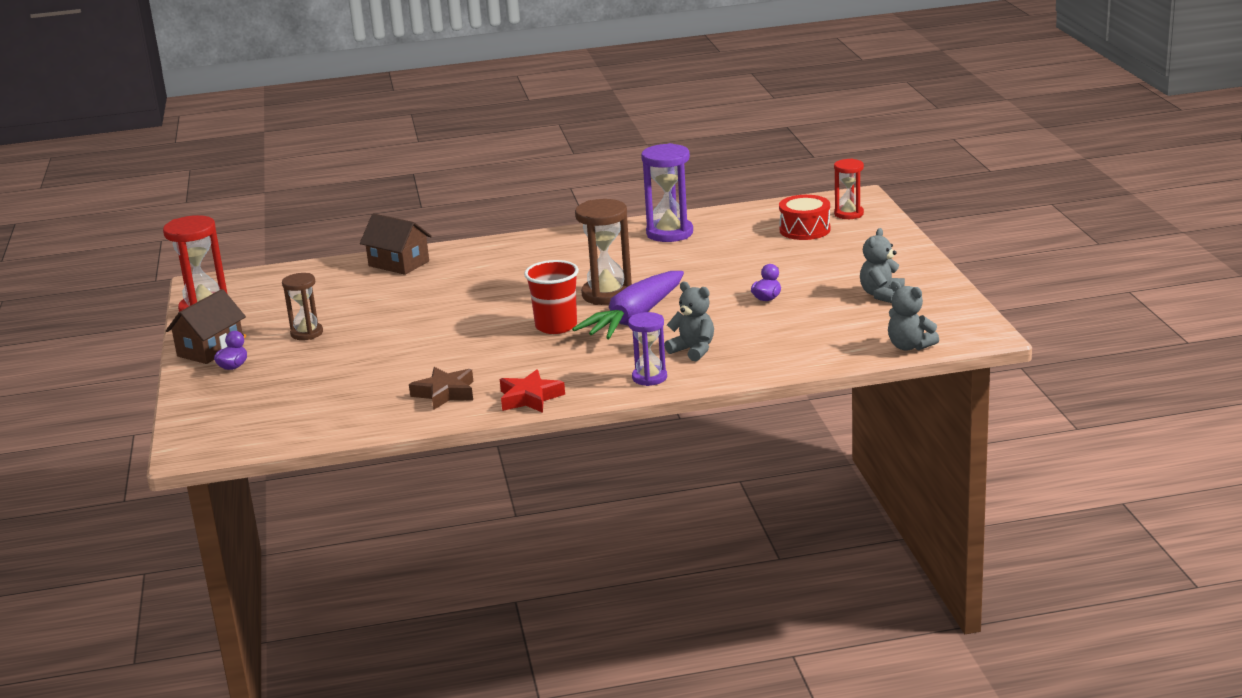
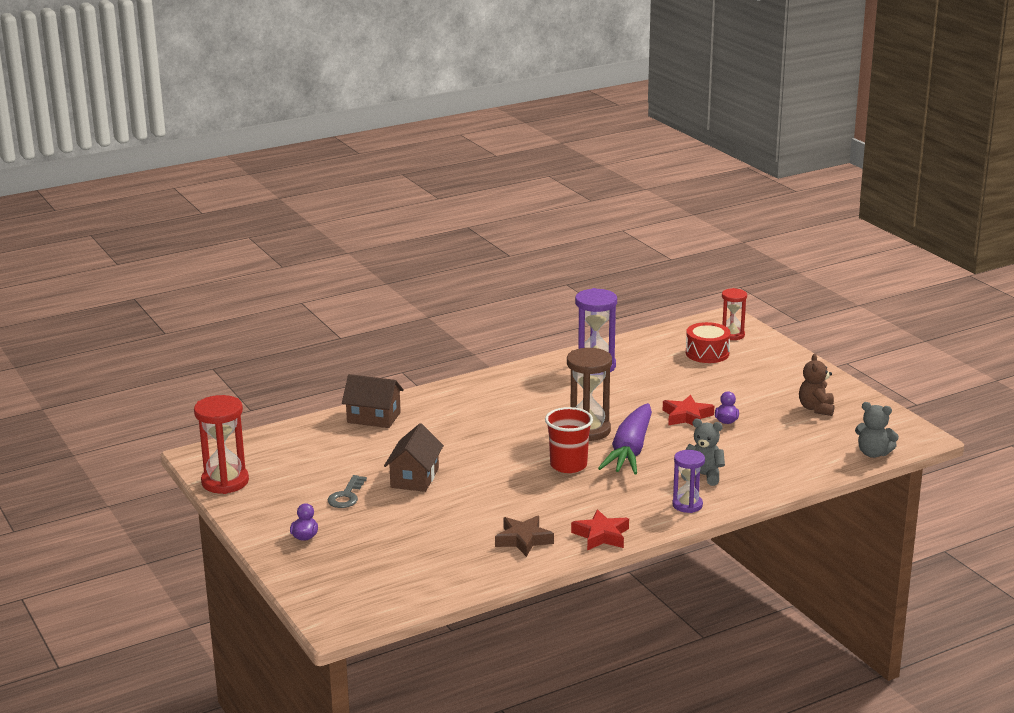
camera: 20 degrees left, 0 degrees up
(210, 349) = (267, 522): brown house -> brown house (415, 478)
(307, 333) = (346, 496): brown hourglass -> grey key
(727, 290) = (687, 416): none -> red star
(881, 295) = (816, 408): grey teddy bear -> brown teddy bear

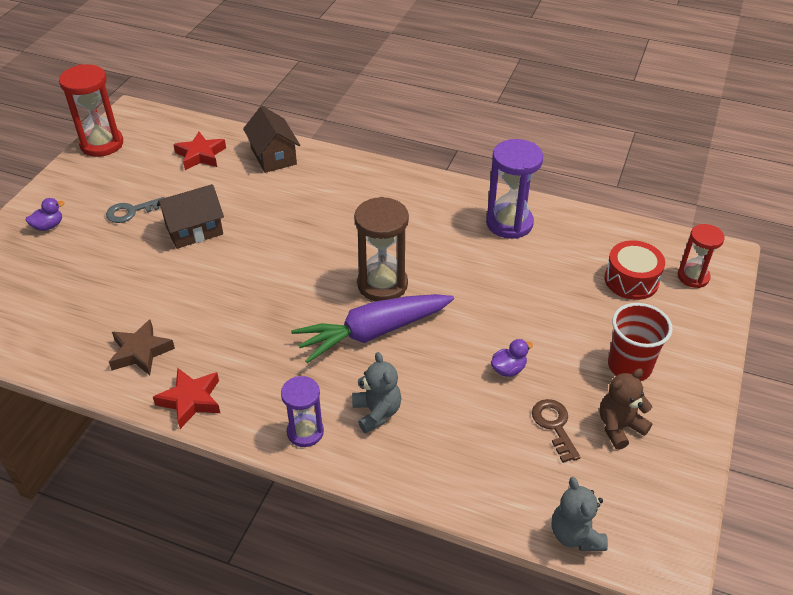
camera: 50 degrees right, 20 degrees up
(568, 465) = (304, 307): red cup -> red cup (629, 366)
(687, 416) = (484, 335): red star -> red star (201, 155)
(790, 426) = (554, 426): none -> brown key

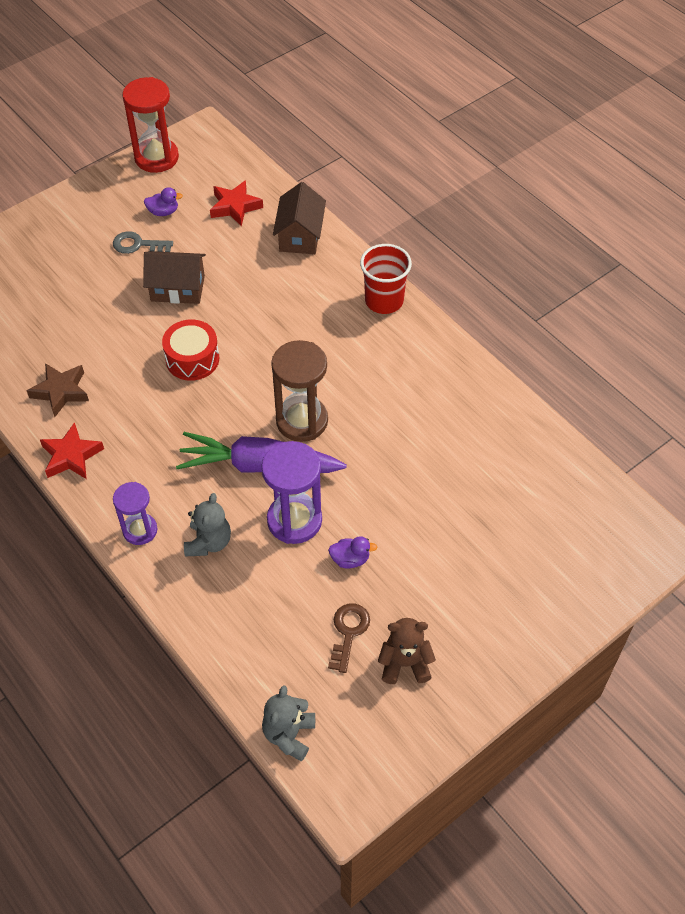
camera: 30 degrees right, 10 degrees up
(48, 226) = (62, 230): purple duck -> purple duck (163, 212)
(509, 223) = (470, 410): purple hourglass -> purple hourglass (294, 520)
(629, 366) = (463, 612): red cup -> red cup (384, 301)
(631, 280) = (540, 528): red drum -> red drum (192, 359)
(693, 277) = (606, 554): red hourglass -> none

